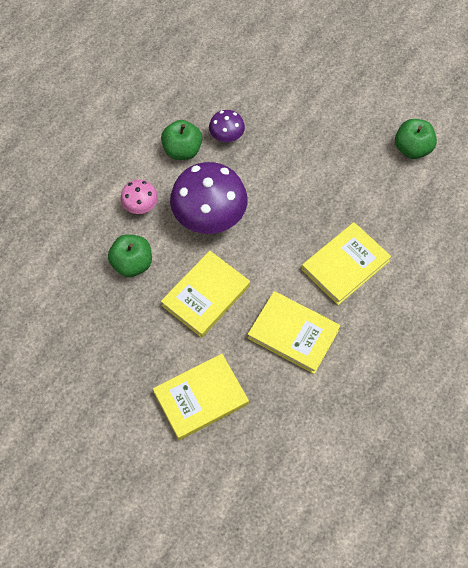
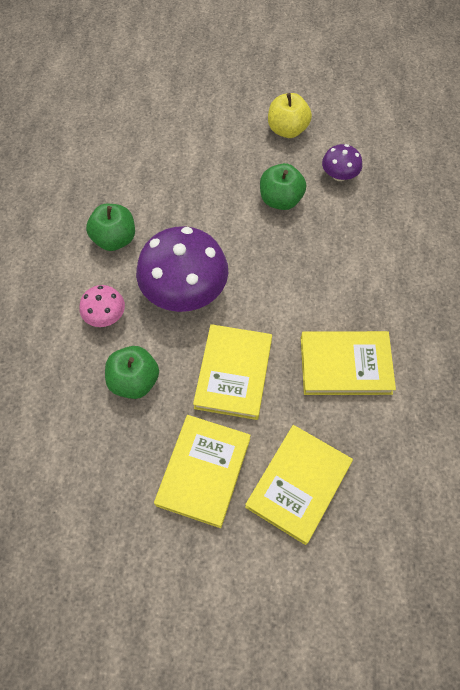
camera: 30 degrees left, 0 degrees up
(226, 136) = (151, 204): purple mushroom -> purple mushroom (339, 175)
(345, 265) = (348, 272): yellow book -> yellow book (203, 471)
(375, 125) = (287, 130): none -> yellow apple
(412, 149) = (335, 136): green apple -> green apple (280, 200)

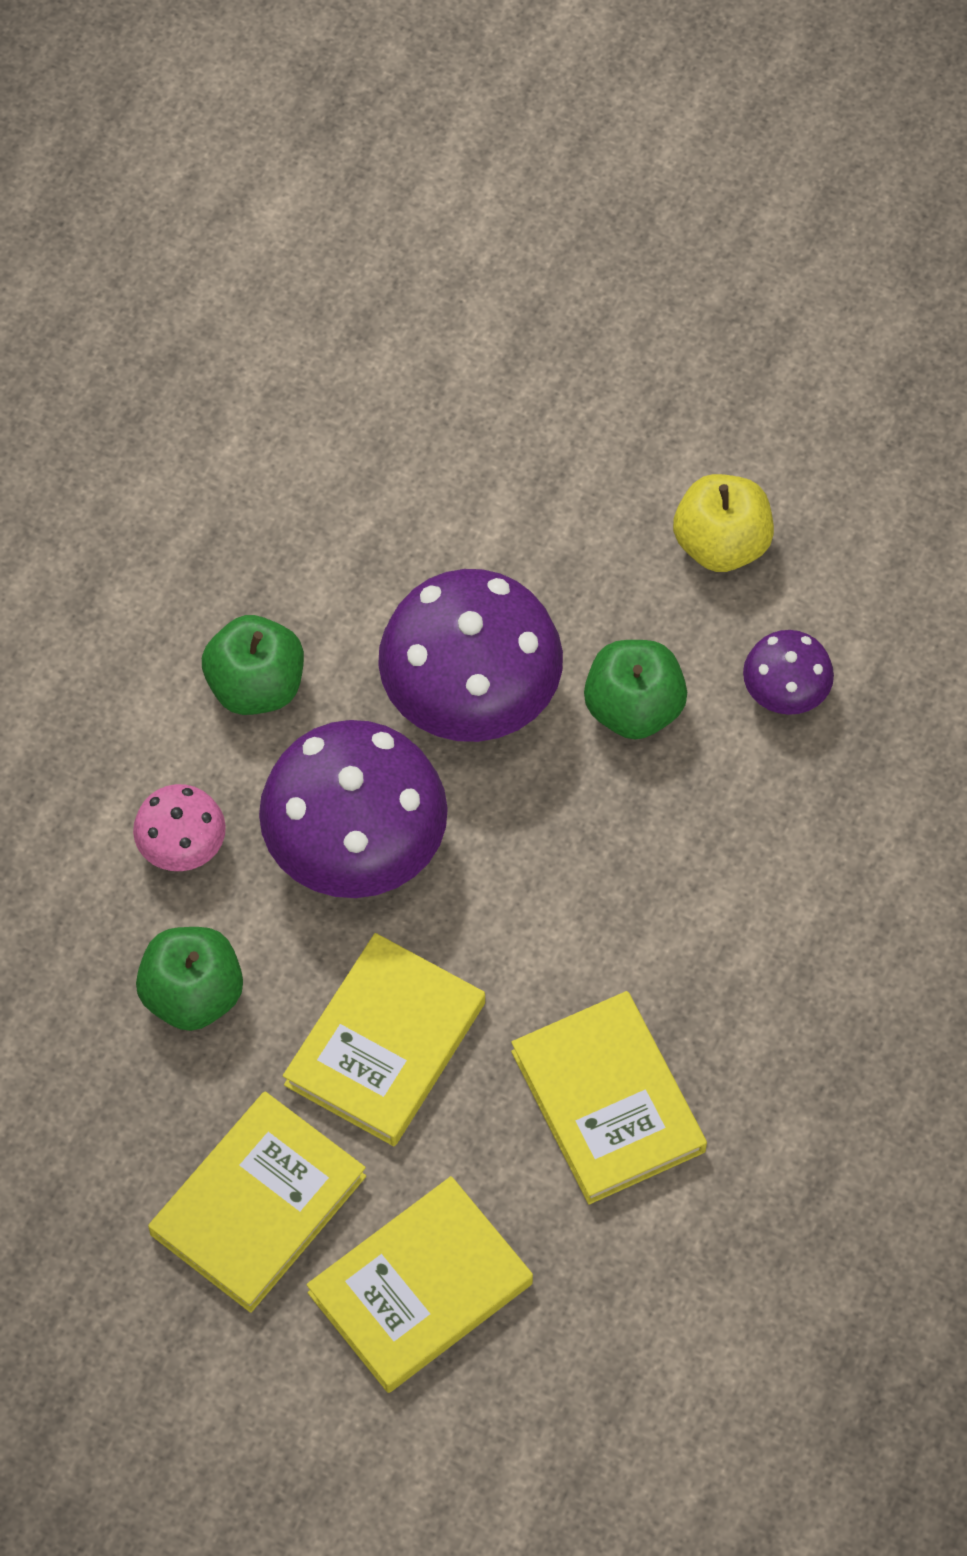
camera: 20 degrees right, 0 degrees up
(209, 215) = (470, 694): none -> purple mushroom
(345, 365) = (608, 1101): yellow book -> yellow book turned 45 degrees clockwise

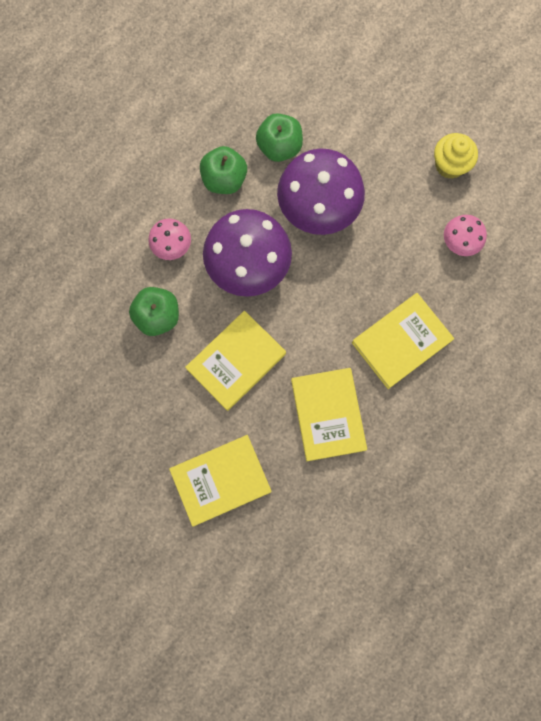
camera: 15 degrees right, 15 degrees up
(258, 1205) = (160, 422): yellow book -> yellow book (401, 342)
(633, 708) = (389, 232): green apple -> green apple (279, 147)
(721, 543) = (449, 165): yellow apple -> yellow cupcake
(785, 691) = (460, 242): purple mushroom -> pink mushroom

